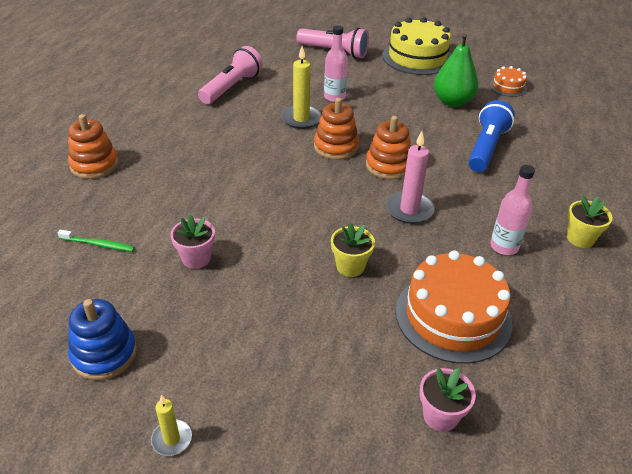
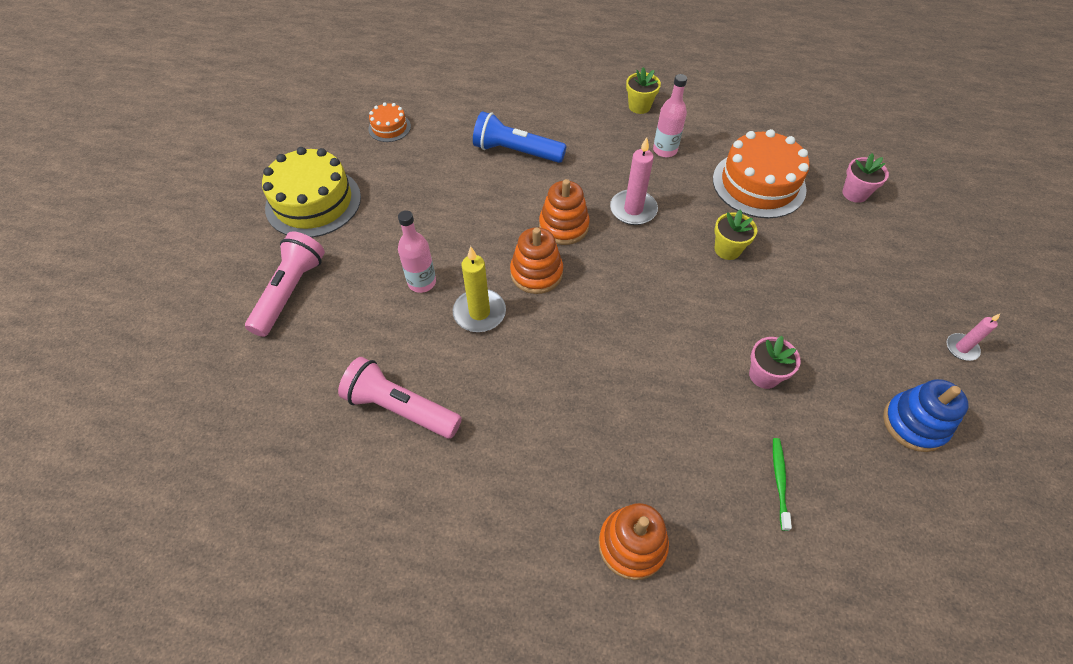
camera: 95 degrees left, 15 degrees up
(172, 439) = (961, 348): yellow candle -> pink candle
(452, 102) = (425, 173): green pear -> none

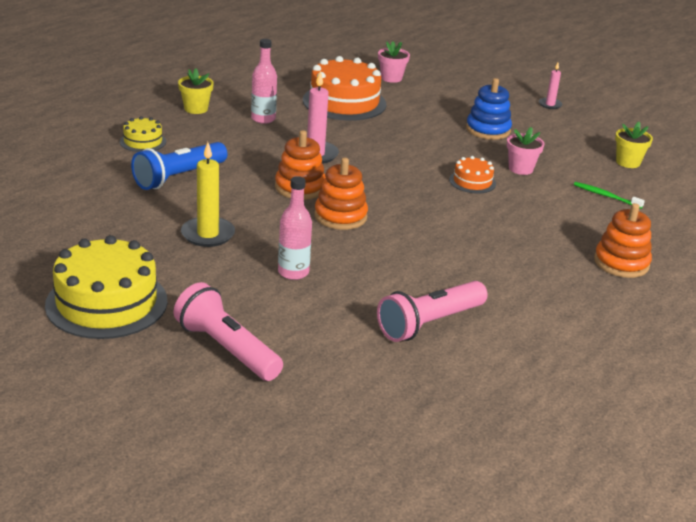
camera: 65 degrees left, 25 degrees down
(389, 127) = (48, 228): orange cake -> orange cake (472, 182)
(479, 313) = (358, 255): yellow candle -> yellow candle (208, 234)
(554, 107) = (143, 141): none -> yellow cake
(727, 249) = (397, 137): yellow flower pot -> yellow flower pot (628, 162)
(914, 423) = (593, 140): blue stacking toy -> blue stacking toy (488, 130)

